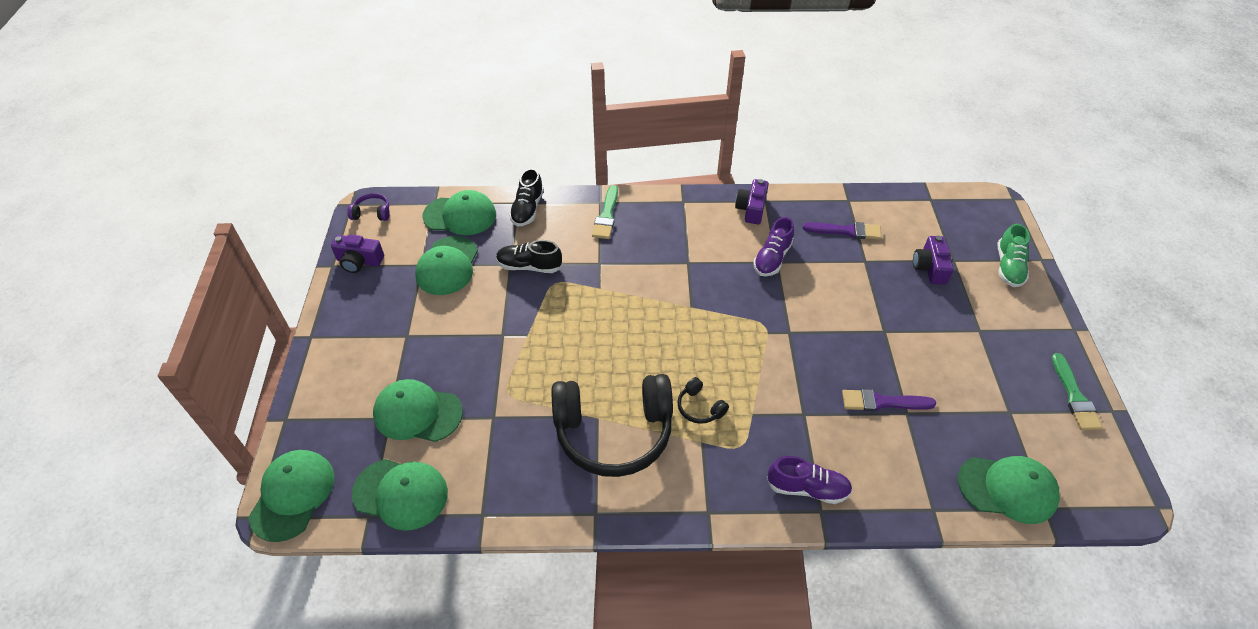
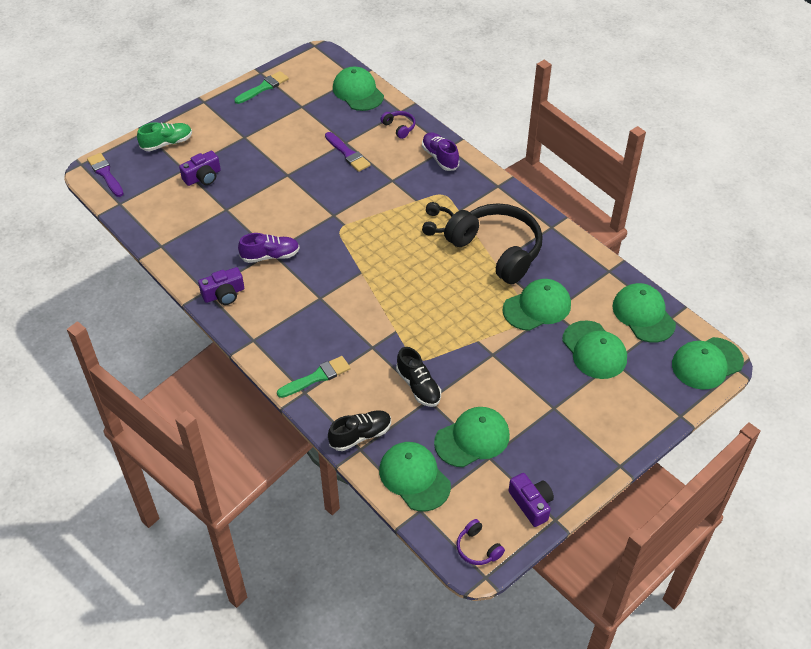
camera: 130 degrees left, 0 degrees up
(511, 408) = (537, 307): none -> green cap
(846, 231) = (201, 231): purple brush -> purple brush (105, 174)
(898, 485) = (399, 127): none -> purple headphones

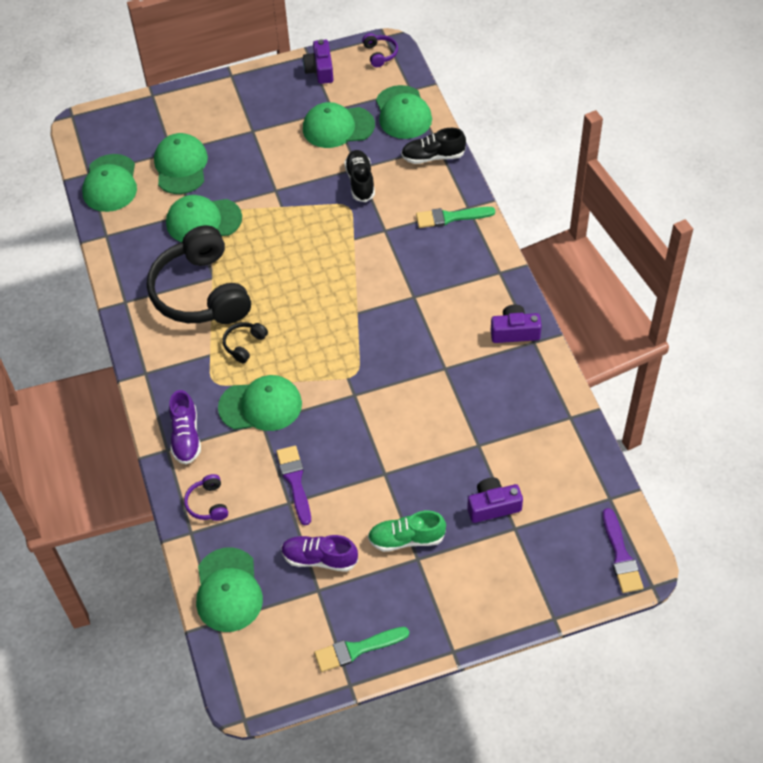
camera: 155 degrees left, 5 degrees up
(167, 143) = (526, 584): green shoe -> green shoe (406, 539)
(270, 256) = (448, 363): purple shoe -> purple shoe (319, 558)
(706, 363) = (93, 127): green cap -> green cap (261, 406)

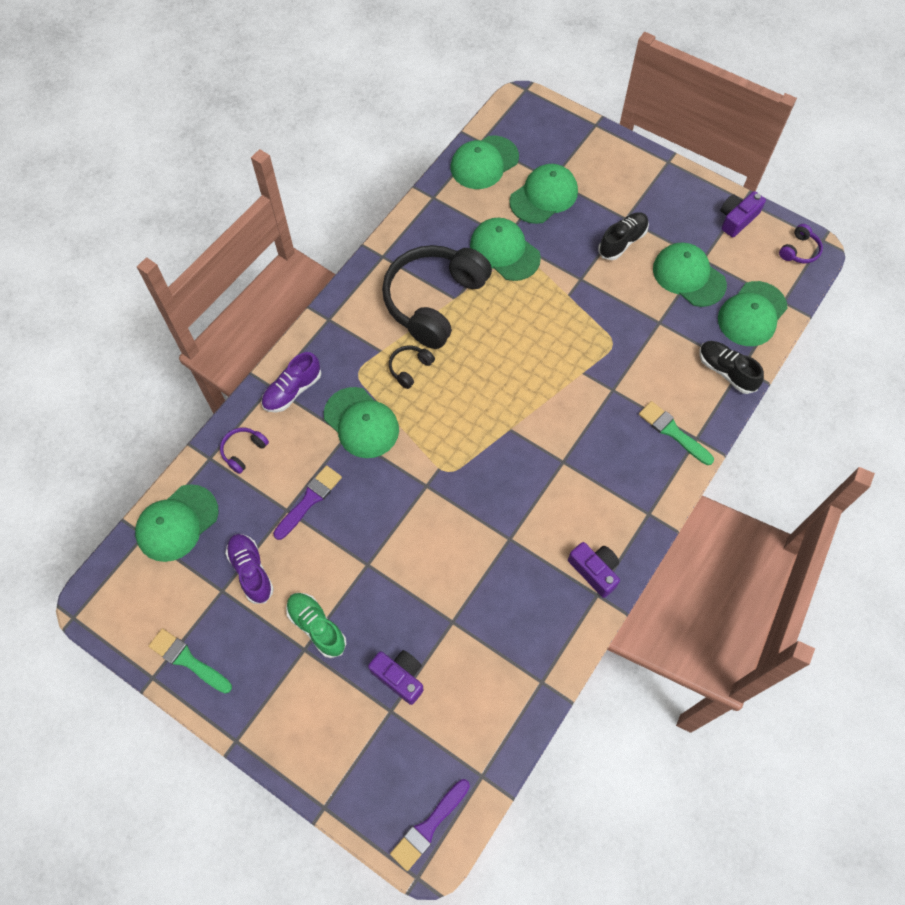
camera: 50 degrees right, 10 degrees up
(244, 344) = (410, 368): black headphones -> black headphones turned 45 degrees counterclockwise
(360, 182) = (646, 335): black shoe -> black shoe (622, 241)

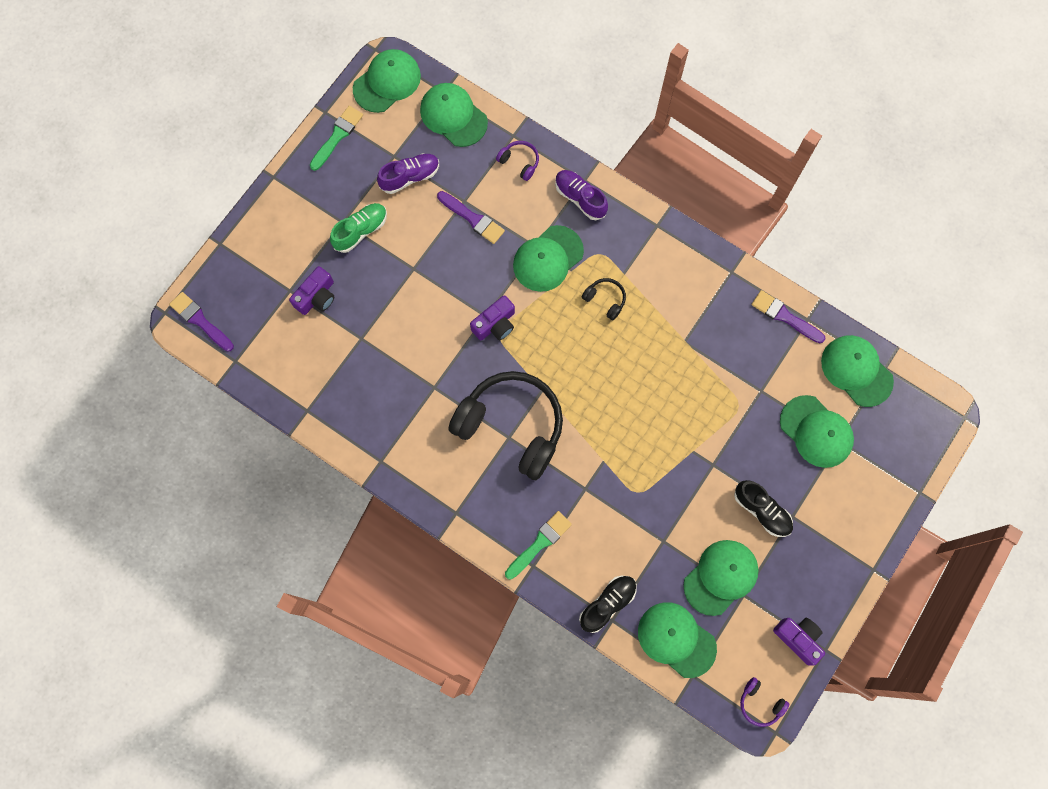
camera: 90 degrees right, 10 degrees up
(430, 215) = (784, 316): none -> purple brush
(434, 301) = (680, 321): black headphones -> black headphones (511, 426)
(504, 251) = (743, 389): green cap -> green cap (387, 82)
(594, 571) = (402, 460): purple camera -> purple camera (495, 324)

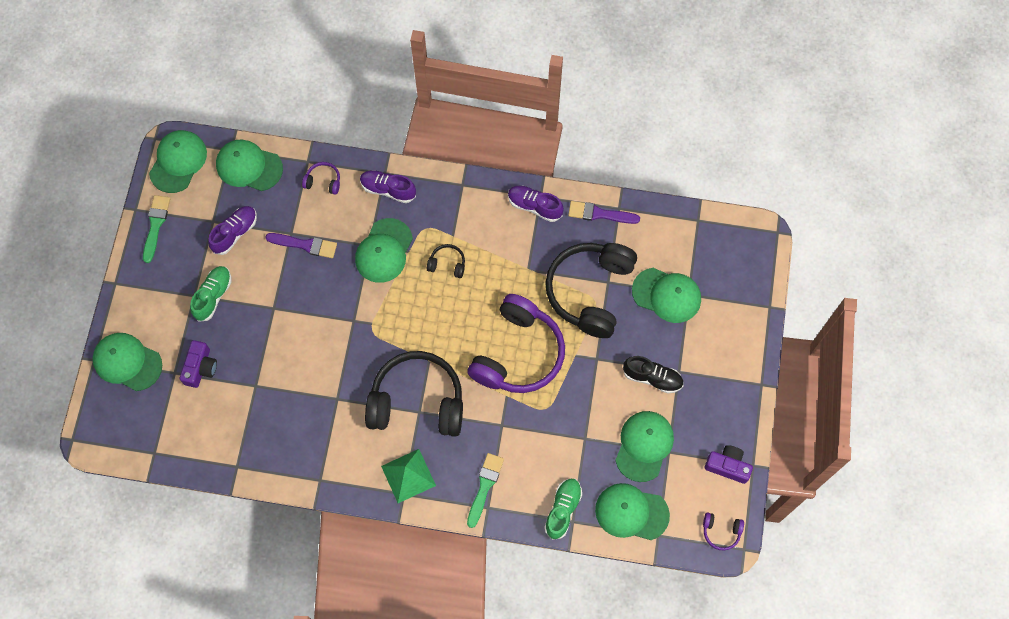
camera: 25 degrees left, 5 degrees down
(200, 320) = (107, 432): purple brush -> none
(469, 497) = (408, 475): none -> green pyramid
(495, 324) = (364, 324): purple camera -> none
(607, 604) = (563, 510): black shoe -> green shoe
(635, 423) = (518, 353): none -> purple headphones
(721, 279) = (534, 206): none -> purple shoe
(738, 392) = (590, 291): none -> black headphones
(856, 371) = (676, 232): green cap -> green cap (127, 362)

